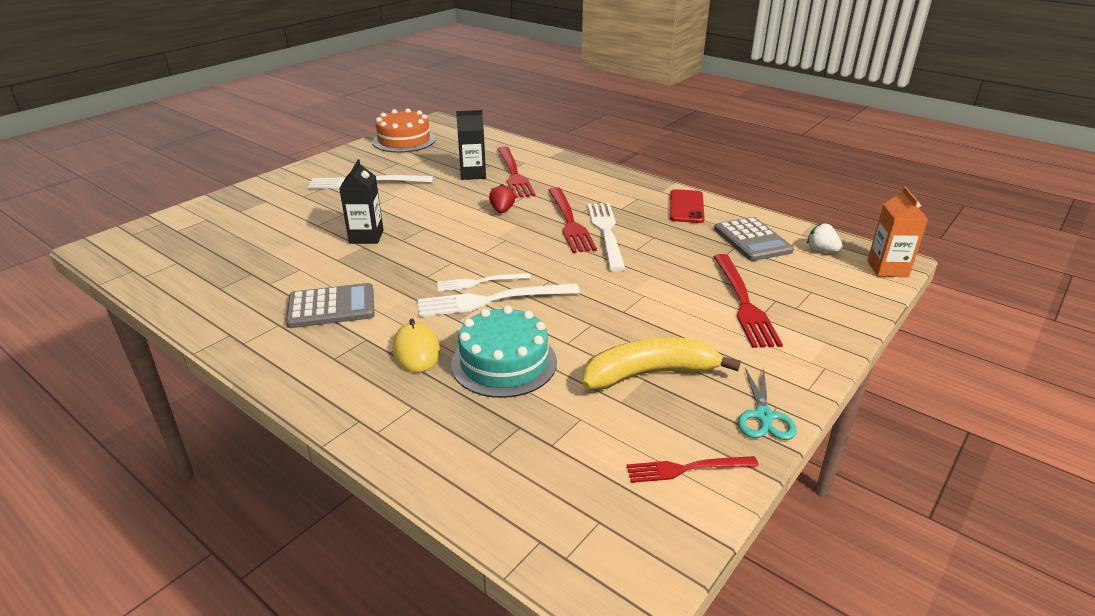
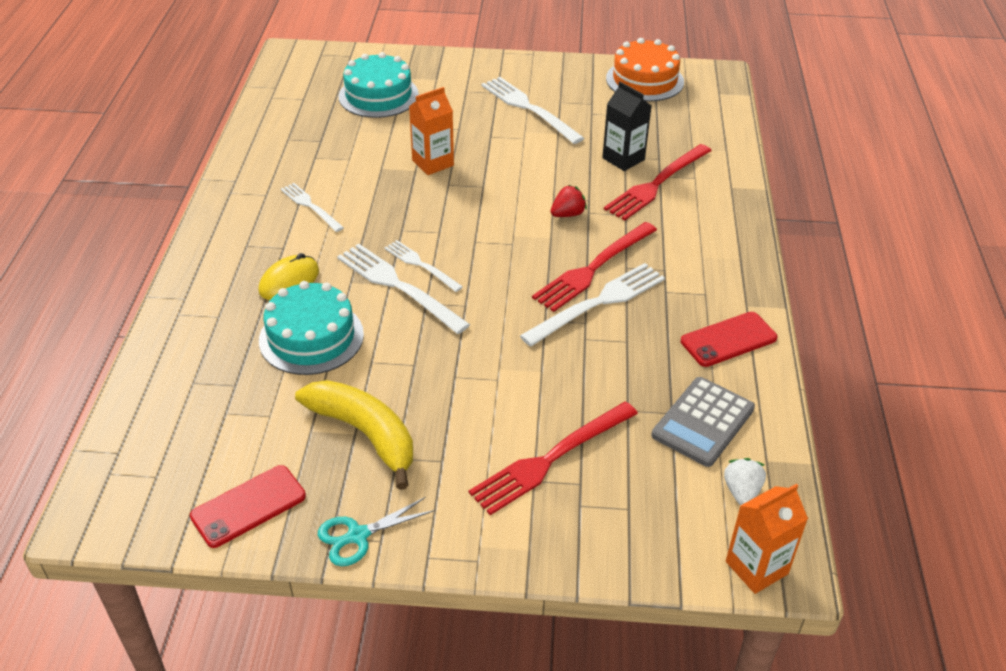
camera: 55 degrees right, 10 degrees up
(241, 229) = (378, 95): none -> turquoise cake
(331, 307) = (310, 206): grey calculator -> white fork
(366, 237) = (433, 163): black carton -> orange carton
(686, 469) = (248, 506): red fork -> red phone

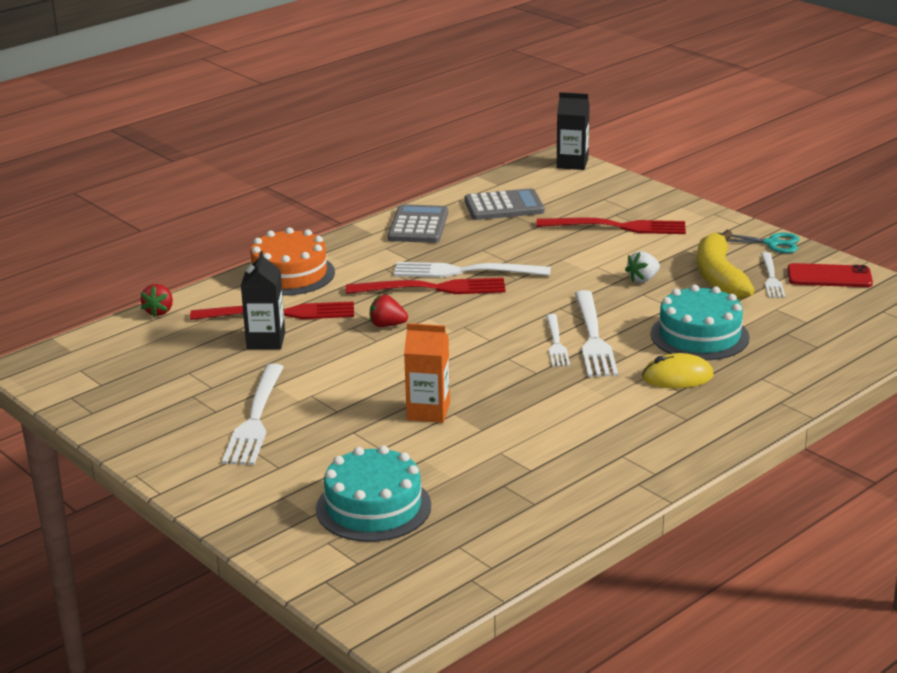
camera: 135 degrees left, 15 degrees down
(310, 206) = (591, 426): white fork -> white fork (771, 278)
(644, 80) = (100, 392): orange cake -> orange cake (289, 274)
(728, 339) = (418, 225): red phone -> grey calculator
(733, 143) = (159, 312): none -> red strawberry
(741, 492) = (533, 182): white strawberry -> white strawberry (643, 279)
(756, 567) = (572, 163): orange carton -> black carton

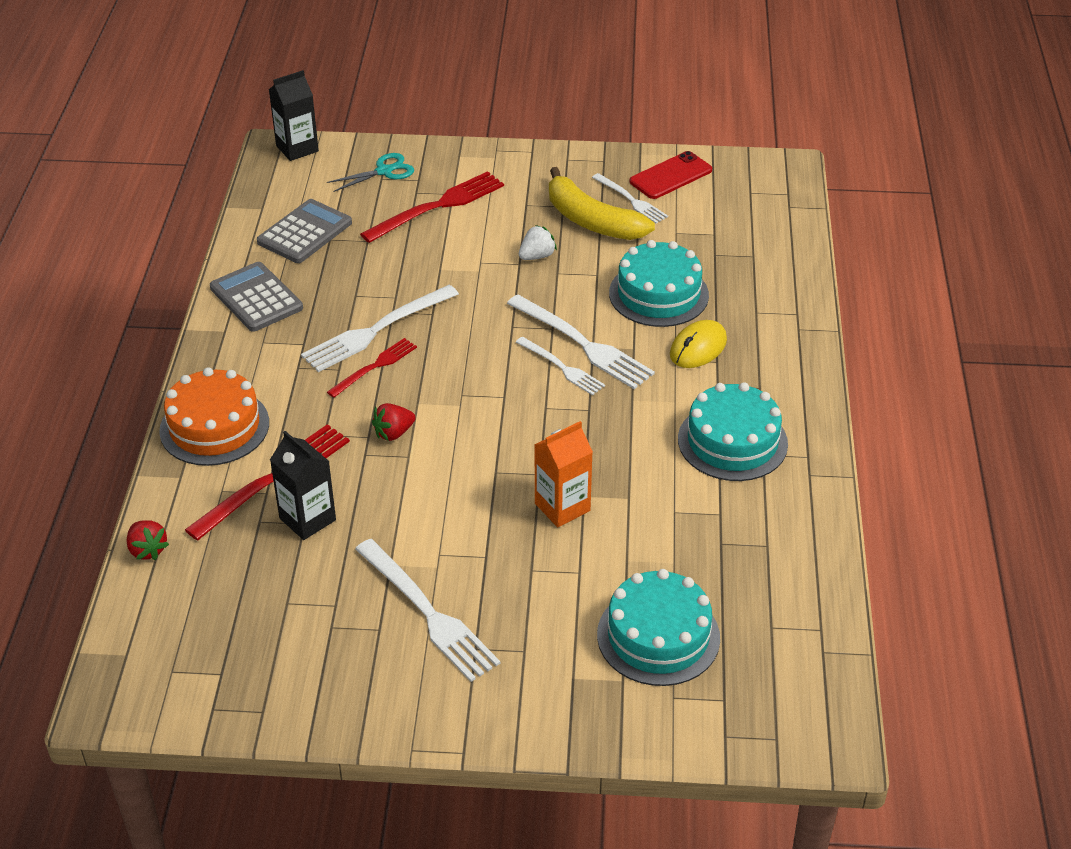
camera: 45 degrees left, 15 degrees up
(433, 288) = (375, 366): red fork -> red fork, size x0.60
(611, 437) = (732, 441): none -> turquoise cake
(643, 279) = (537, 256): white strawberry -> white strawberry turned 135 degrees counterclockwise
(772, 243) = (584, 161): turquoise scissors -> turquoise scissors (384, 171)

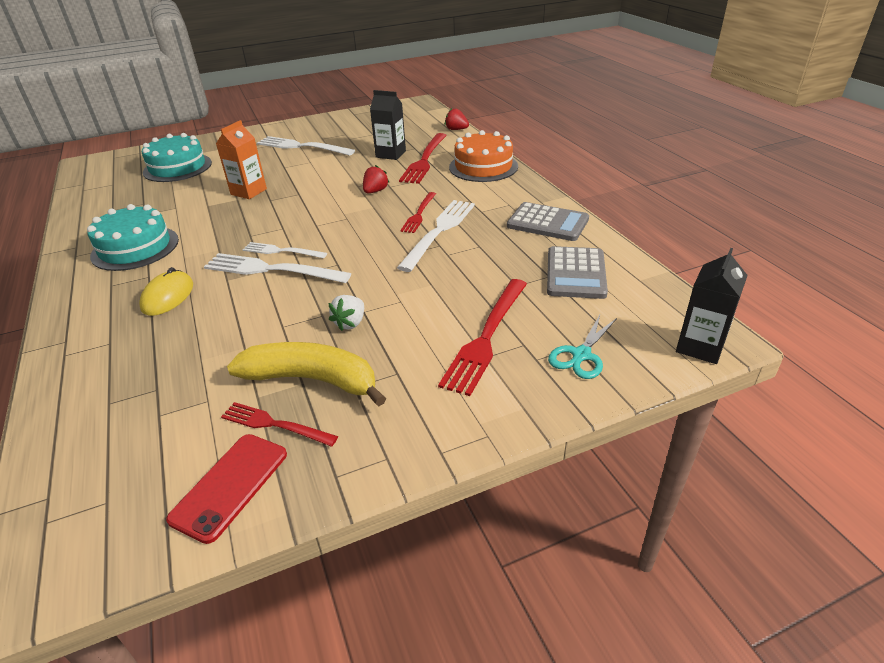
camera: 155 degrees right, 5 degrees down
(631, 200) = (274, 424): white fork -> red fork
(658, 294) = (213, 328): turquoise cake -> none

